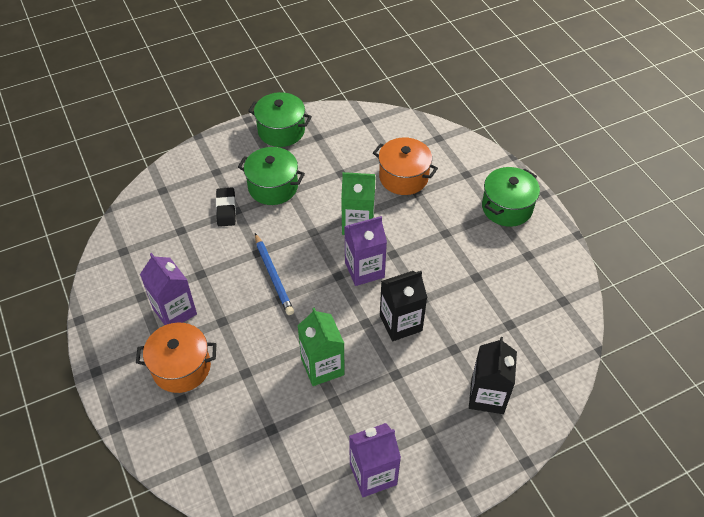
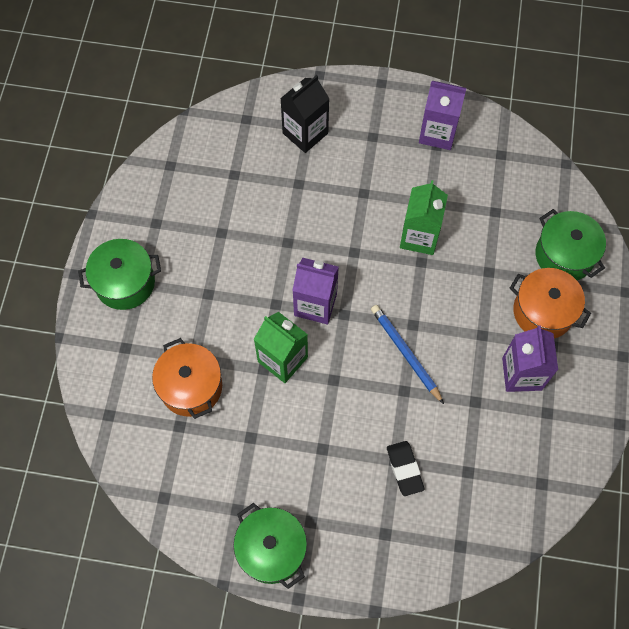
camera: 145 degrees left, 15 degrees up
(226, 209) = (404, 469): black eraser -> black eraser turned 45 degrees counterclockwise
(273, 187) = (336, 467): green pot -> green pot (564, 255)
(273, 276) = (405, 353): blue pencil -> blue pencil turned 45 degrees counterclockwise
(400, 323) = (324, 233): black carton -> none

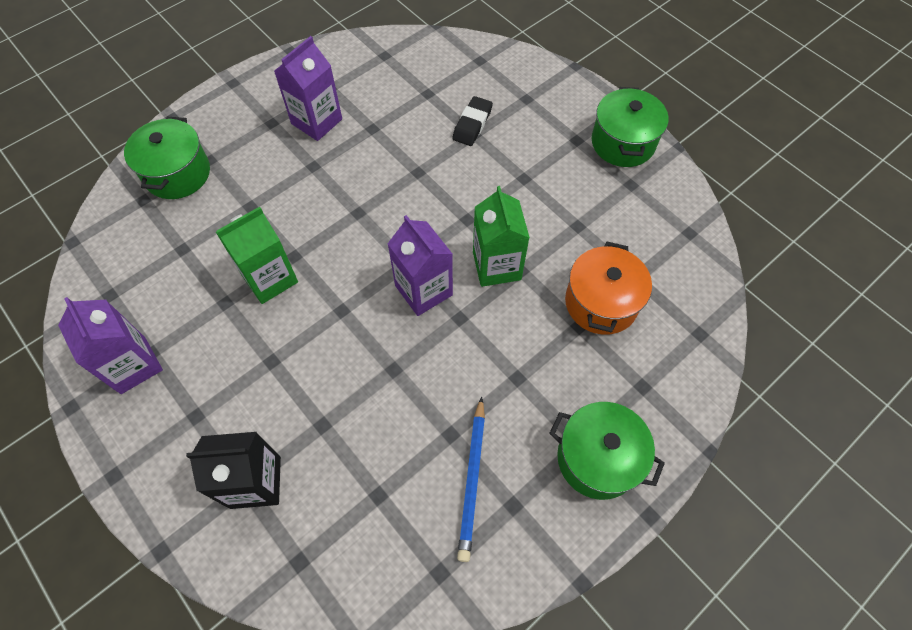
camera: 140 degrees left, 5 degrees down
(405, 353) = (388, 196): blue pencil -> blue pencil (472, 480)
(543, 312) = (248, 148): orange pot -> none

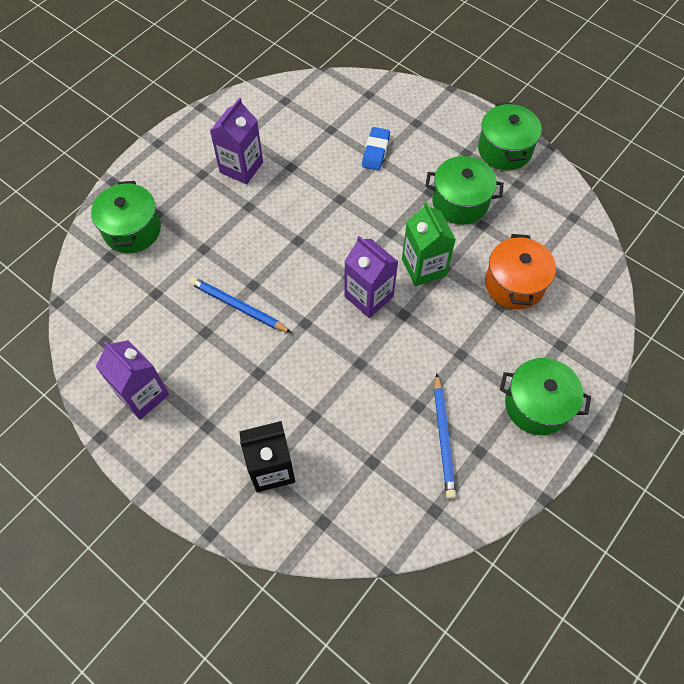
camera: 10 degrees left, 0 degrees up
(270, 278) = (238, 306): green carton -> blue pencil
(472, 124) = (375, 151): black eraser -> blue eraser
(557, 196) = (460, 202): none -> green pot

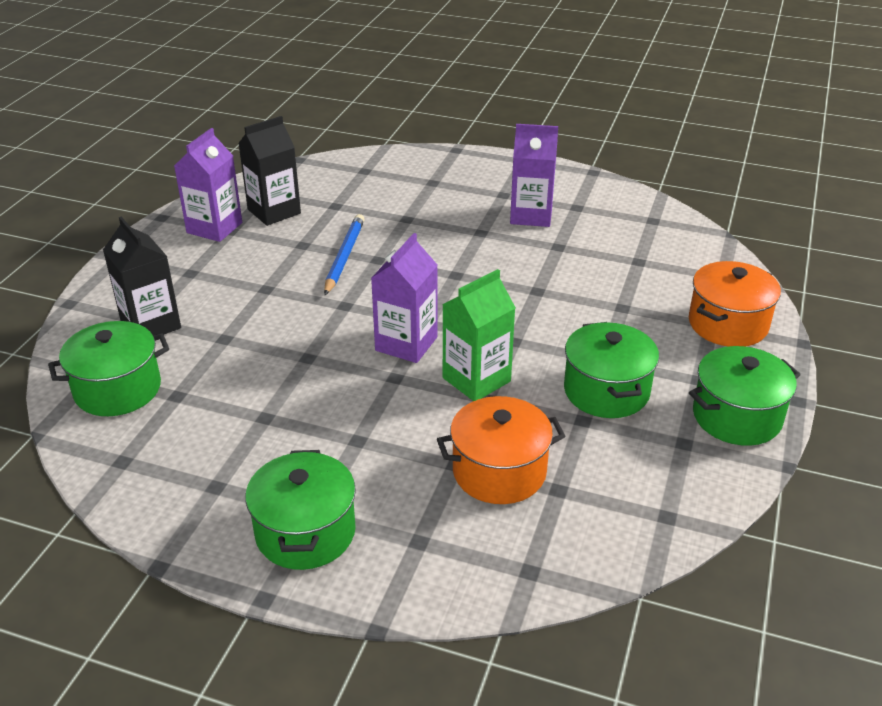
camera: 70 degrees right, 25 degrees down
(132, 230) = (404, 174): green pot -> green pot (117, 389)
(140, 342) = (274, 211): none -> black carton
(375, 151) = (633, 302): blue eraser -> none
(419, 114) = (728, 324): none -> orange pot
(443, 438) = (226, 449): blue pencil -> none

